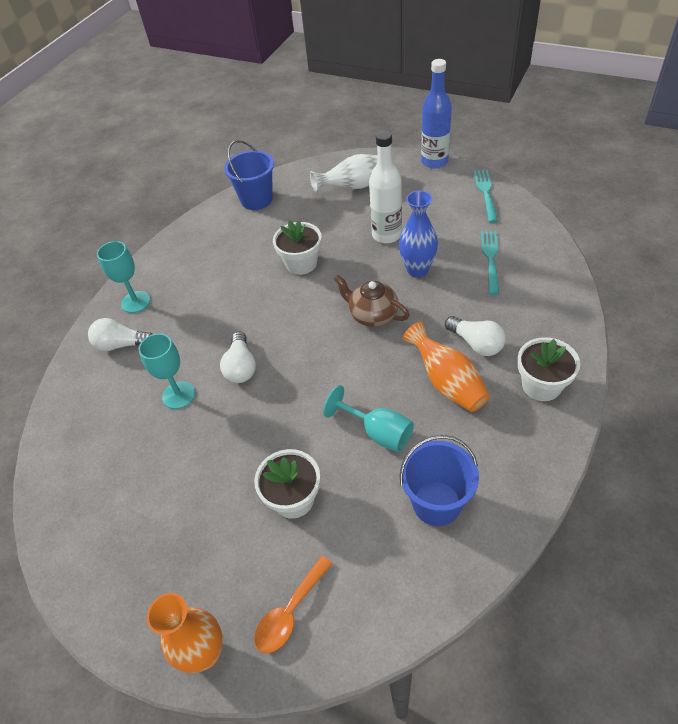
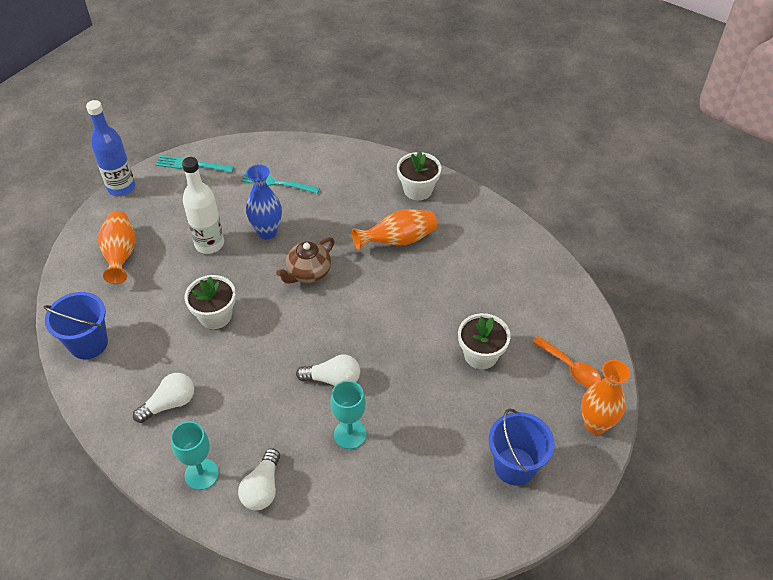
camera: 85 degrees left, 0 degrees up
(355, 186) = (121, 255): white vase -> orange vase
(378, 433) = (433, 291): turquoise goblet -> none
(436, 503) = (501, 270): blue bucket -> blue bucket (514, 466)
(476, 343) = (366, 215): white light bulb -> white light bulb (170, 404)

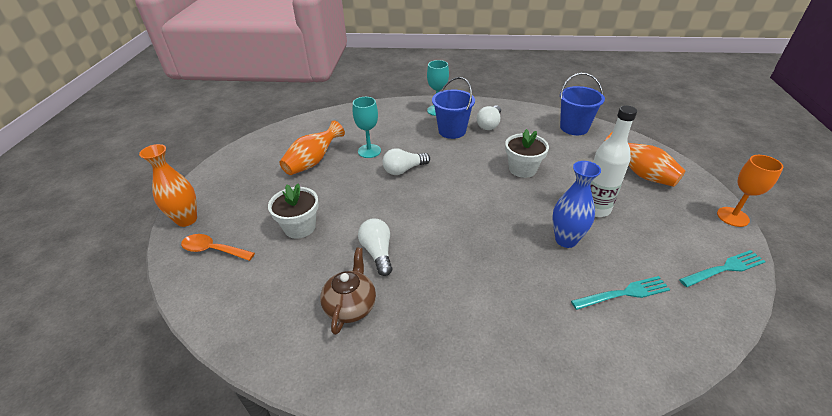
camera: 150 degrees right, 10 degrees down
(121, 188) = (732, 217): blue bottle -> orange goblet
(262, 488) = (399, 117): white light bulb -> white light bulb (377, 252)
(308, 273) = (492, 224): brown teapot -> brown teapot (351, 306)
(398, 240) = (440, 292): orange vase -> orange vase (313, 162)
(418, 190) = (470, 373): white flower pot -> none
(514, 466) = (248, 176): blue bucket -> blue bucket (452, 131)

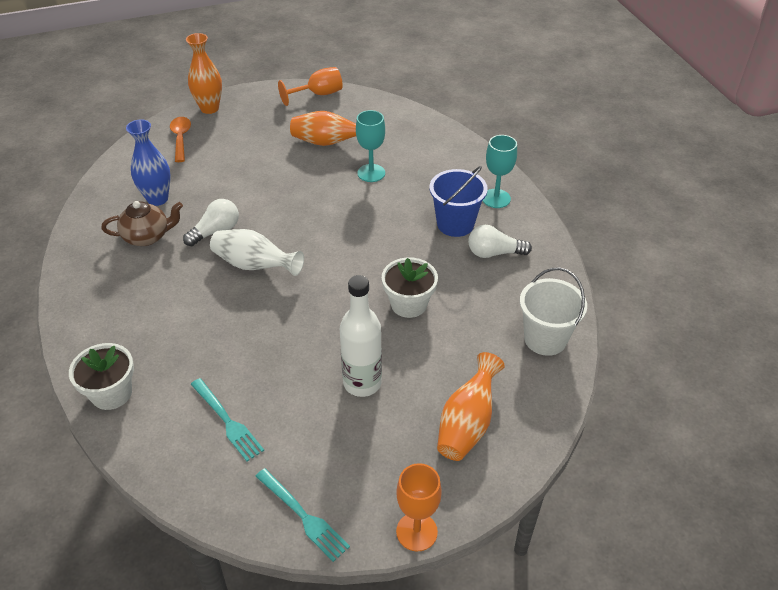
camera: 65 degrees right, 5 degrees up
(243, 152) = (318, 94): none -> orange goblet
(299, 227) = (228, 173): white flower pot -> white flower pot (111, 393)
(404, 170) = (351, 209): white light bulb -> none
(439, 237) = (254, 265): none -> white vase
(566, 240) = (292, 363): blue vase -> blue vase (157, 199)
(574, 128) = (545, 339): blue bucket -> white bucket

